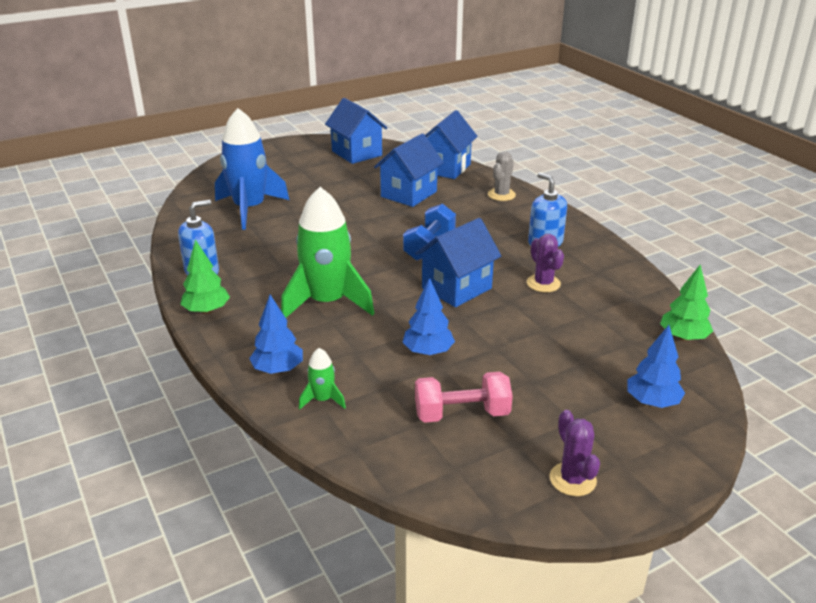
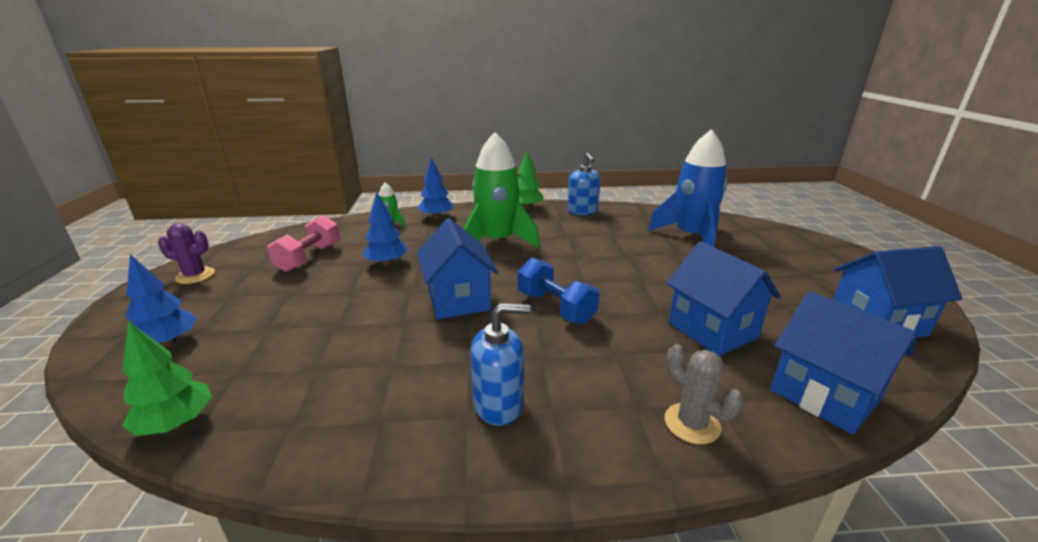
camera: 115 degrees right, 5 degrees down
(543, 283) = (407, 358): purple cactus -> none

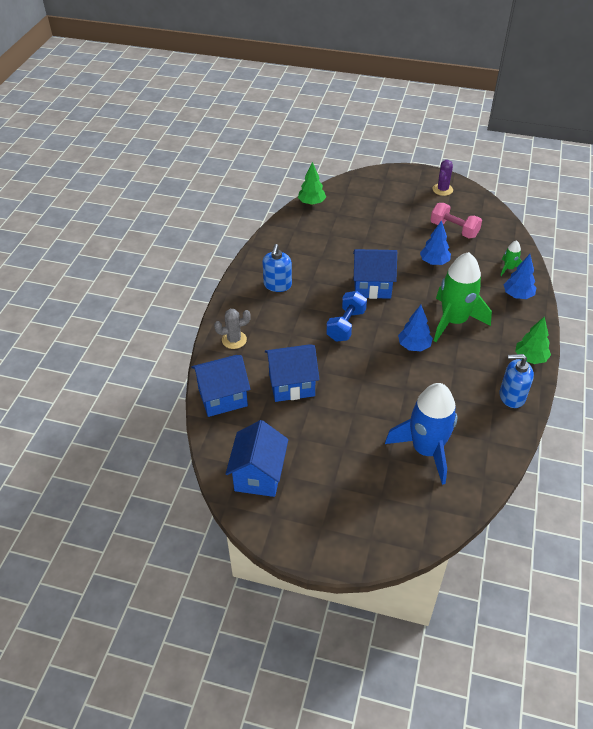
camera: 110 degrees right, 20 degrees up
(168, 342) = (371, 192): blue tree -> blue tree (414, 346)
(555, 307) = (346, 325): blue dumbbell -> blue dumbbell turned 45 degrees counterclockwise

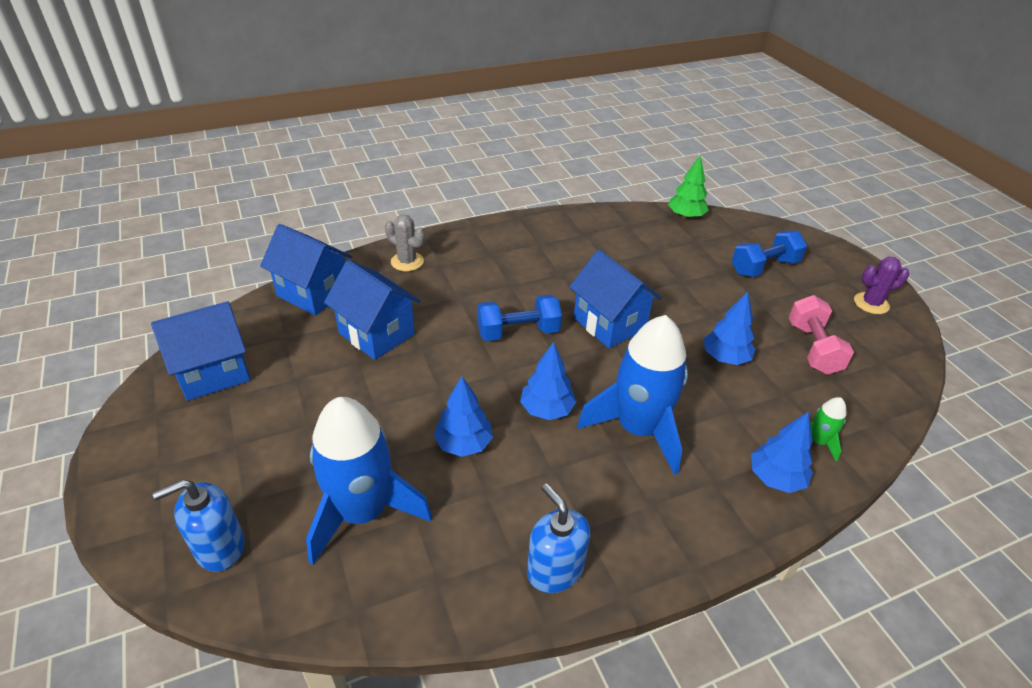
camera: 50 degrees right, 5 degrees down
(277, 285) = (524, 252): blue soap dispenser -> blue soap dispenser (219, 547)
(383, 204) = (764, 267): none -> blue dumbbell
(411, 389) = (464, 444): none -> blue tree
(454, 321) = (637, 429): green rocket -> blue rocket
(530, 358) = (660, 557): green tree -> none

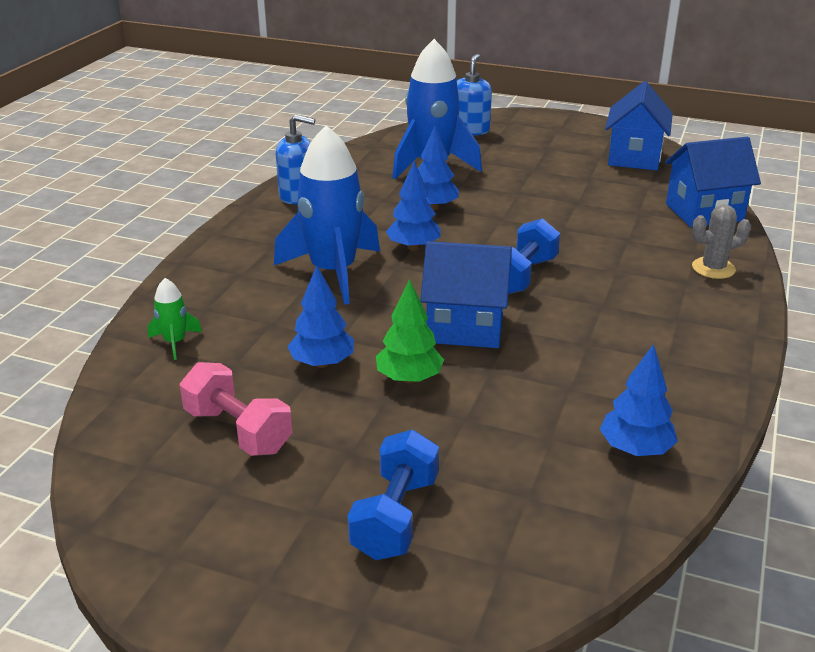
camera: 135 degrees right, 10 degrees down
(376, 333) = (606, 219): blue house -> none
(685, 216) = (604, 538): green tree -> green tree (409, 378)
(775, 478) = (195, 299): blue tree -> blue tree (635, 449)
(871, 303) = (199, 556): purple cactus -> none

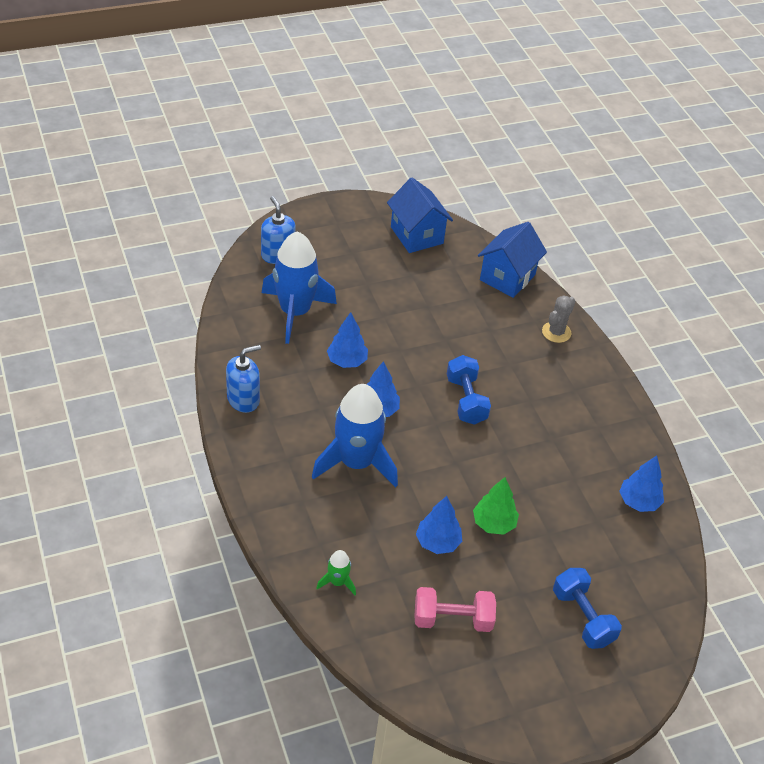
camera: 45 degrees left, 15 degrees up
(465, 327) = (480, 464): blue house -> none

